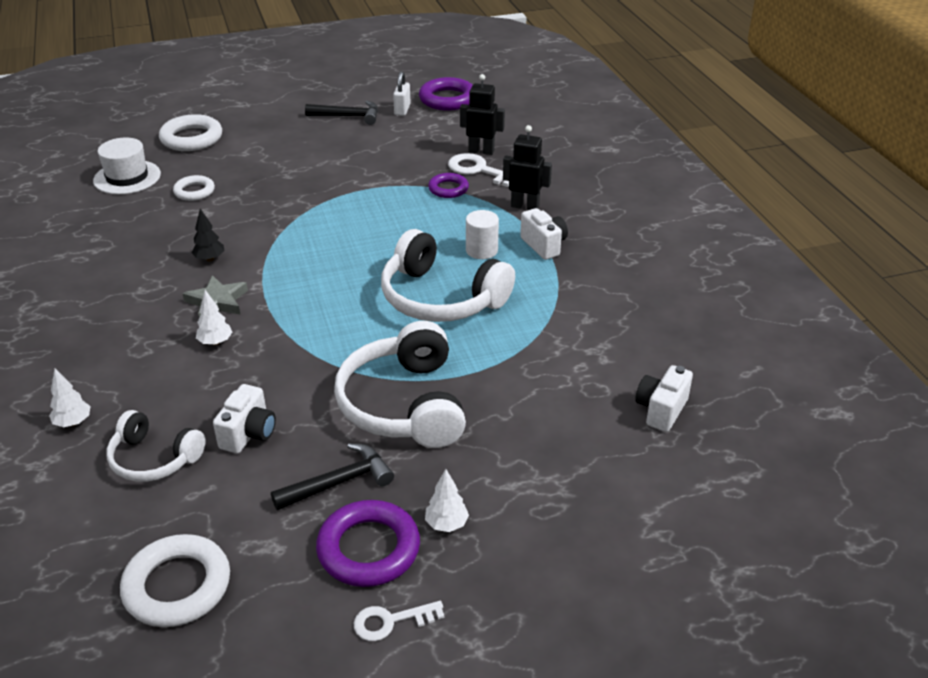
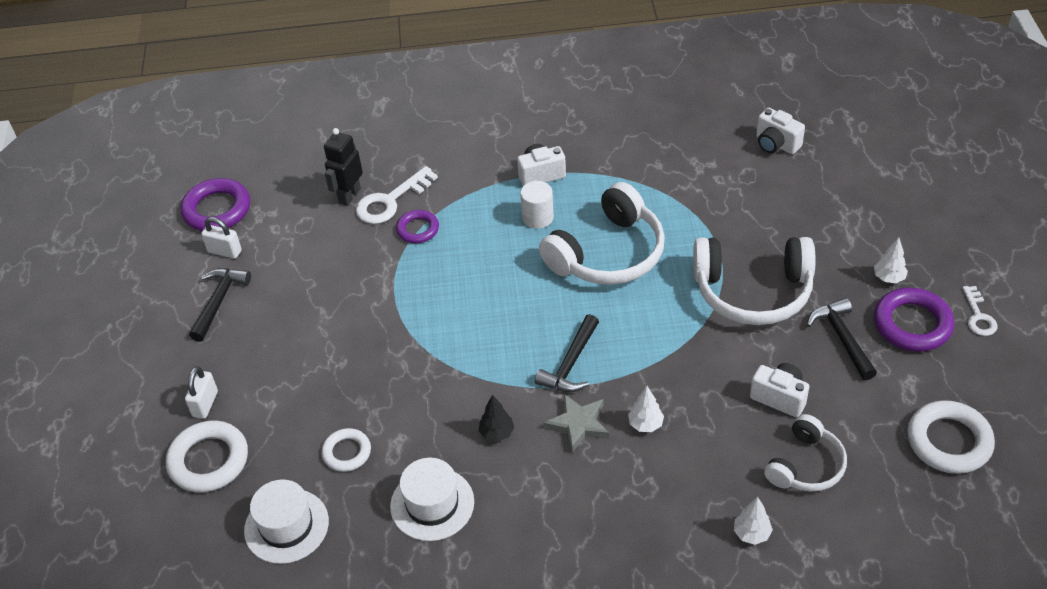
camera: 75 degrees left, 10 degrees up
(138, 236) = (432, 504): none -> white hat
(245, 128) = (205, 404): none -> white padlock
(291, 290) = (571, 363): none -> black hammer
(525, 206) = (469, 177): black robot -> none

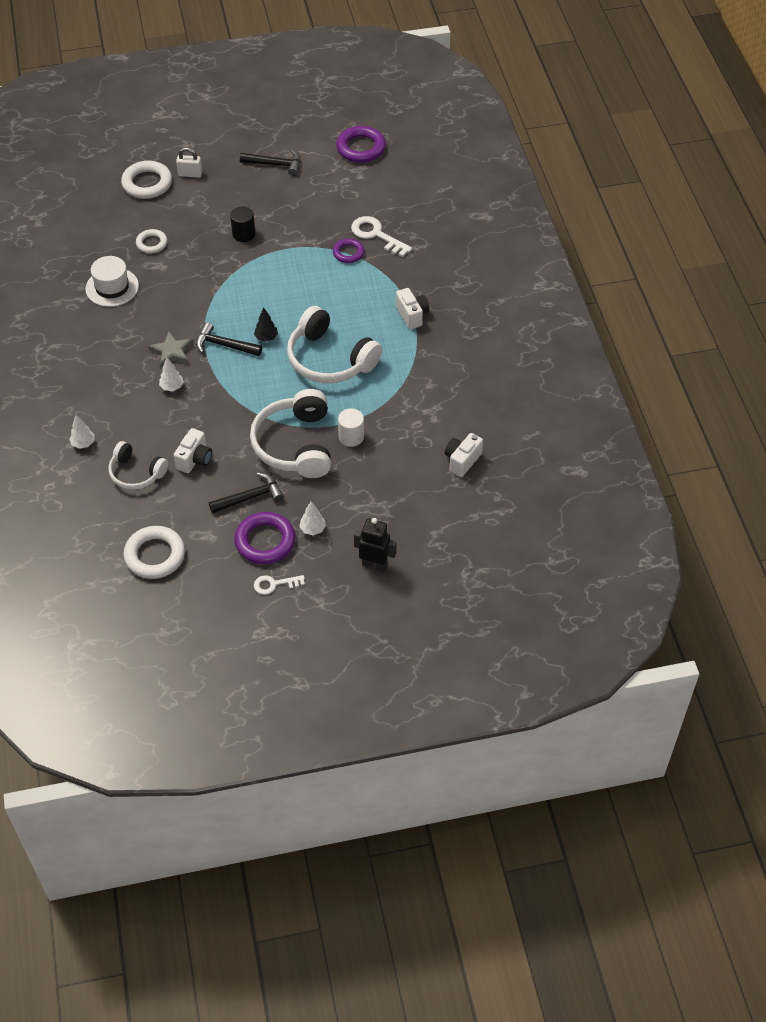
camera: 80 degrees right, 5 degrees up
(225, 251) = (321, 159): white padlock -> none
(286, 526) = (99, 225): white hat -> none
(349, 196) = (380, 212): black robot -> black robot (374, 565)
(354, 340) = (243, 234): none -> black cylinder
(497, 433) = (165, 312): black tree -> black tree (266, 338)
(538, 217) = (365, 317): white cylinder -> white cylinder (351, 437)

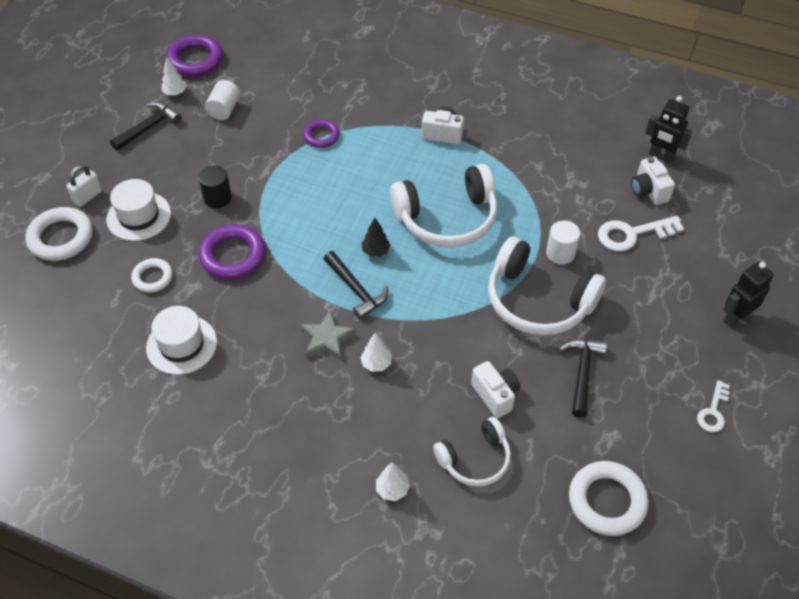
camera: 55 degrees left, 0 degrees up
(195, 207) = (139, 216): none -> white hat
(224, 345) = (356, 290): black hammer -> black hammer turned 90 degrees counterclockwise
(265, 541) = (650, 390): purple ring -> purple ring (233, 256)
(312, 529) = (659, 343): white tree -> white tree (175, 93)
(327, 190) = (224, 109): none -> white cylinder
(376, 235) = (318, 106): white key -> white key (632, 234)
(508, 453) = (661, 156): none -> black robot

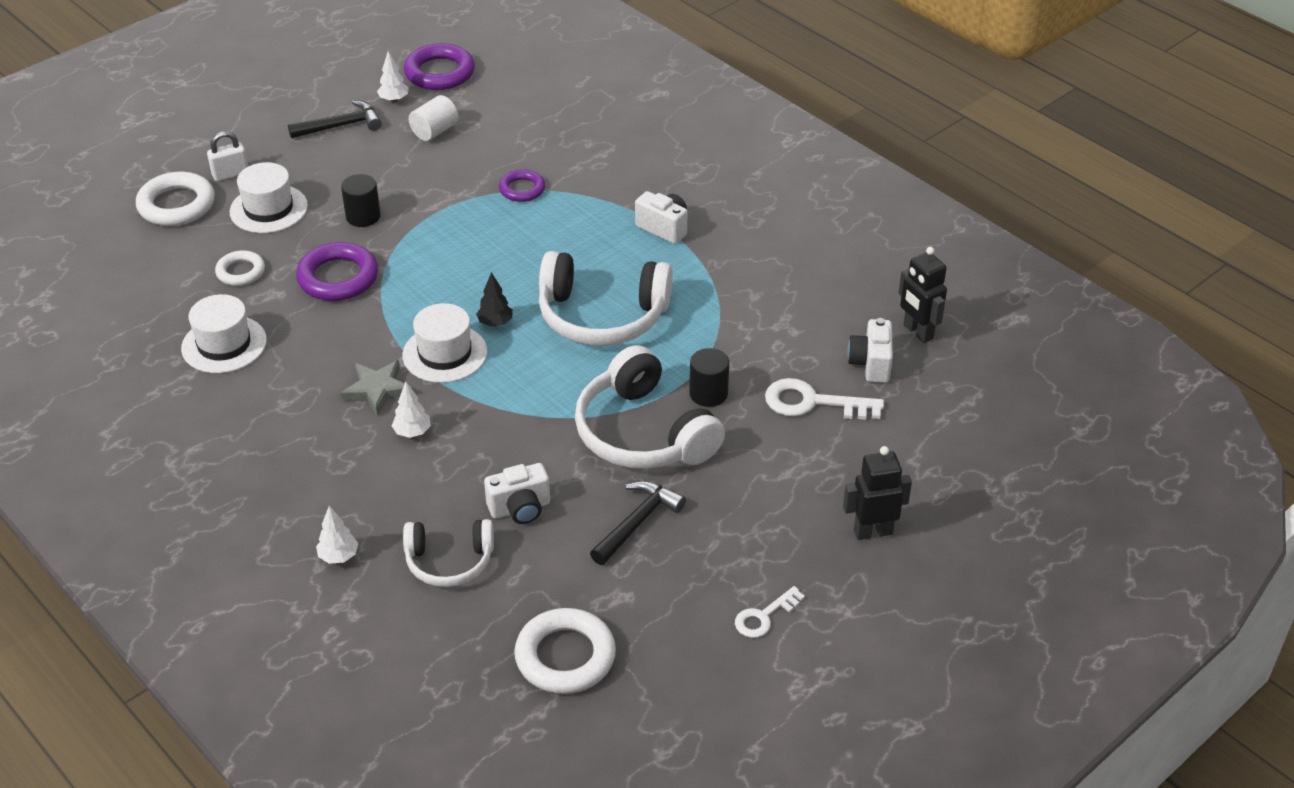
camera: 25 degrees right, 10 degrees down
(356, 290) = (445, 353): black hammer -> white hat
(495, 395) = (520, 508): white camera -> white camera turned 75 degrees clockwise
(560, 253) = (708, 394): white cylinder -> black cylinder

